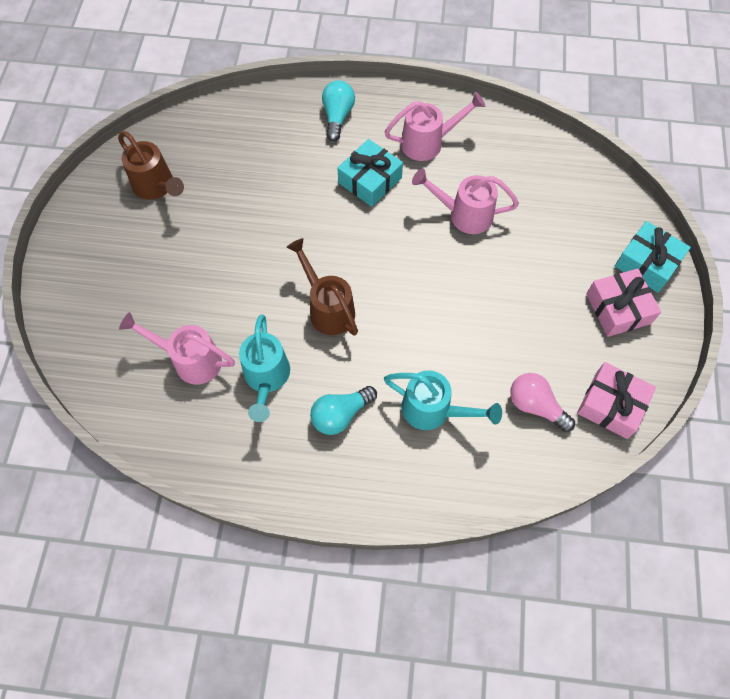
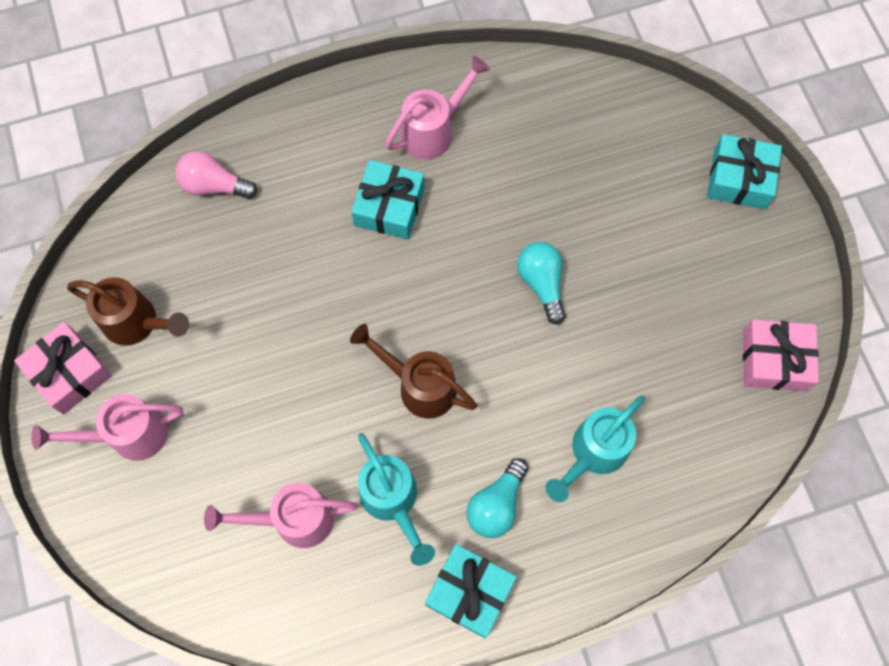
camera: 25 degrees left, 5 degrees up
(288, 467) = (470, 592): none -> turquoise gift
(337, 116) = (310, 140): turquoise light bulb -> turquoise light bulb (541, 283)
(433, 410) = (593, 453): turquoise watering can -> turquoise watering can turned 135 degrees clockwise
(464, 214) = (517, 204): pink watering can -> pink watering can (129, 435)
(535, 405) = (698, 397): pink light bulb -> pink light bulb (214, 186)
(618, 308) = (733, 246): pink gift -> pink gift (70, 372)

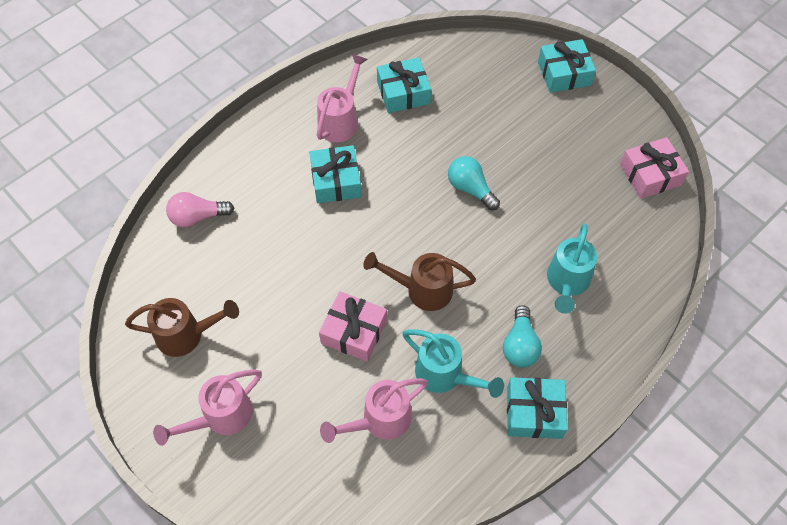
camera: 25 degrees left, 10 degrees down
(70, 372) = (150, 392): pink gift -> pink gift (354, 332)
(526, 124) = (403, 92): none -> turquoise gift

